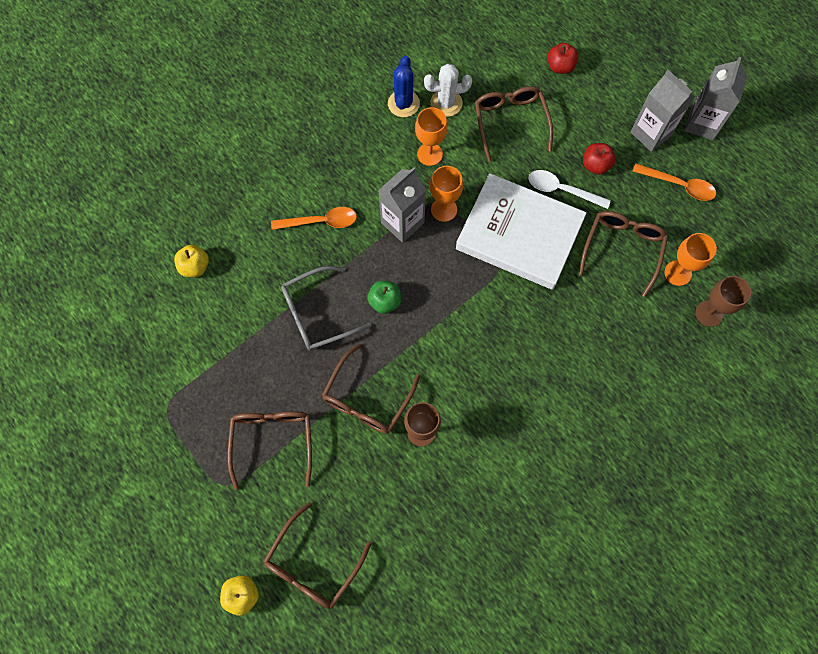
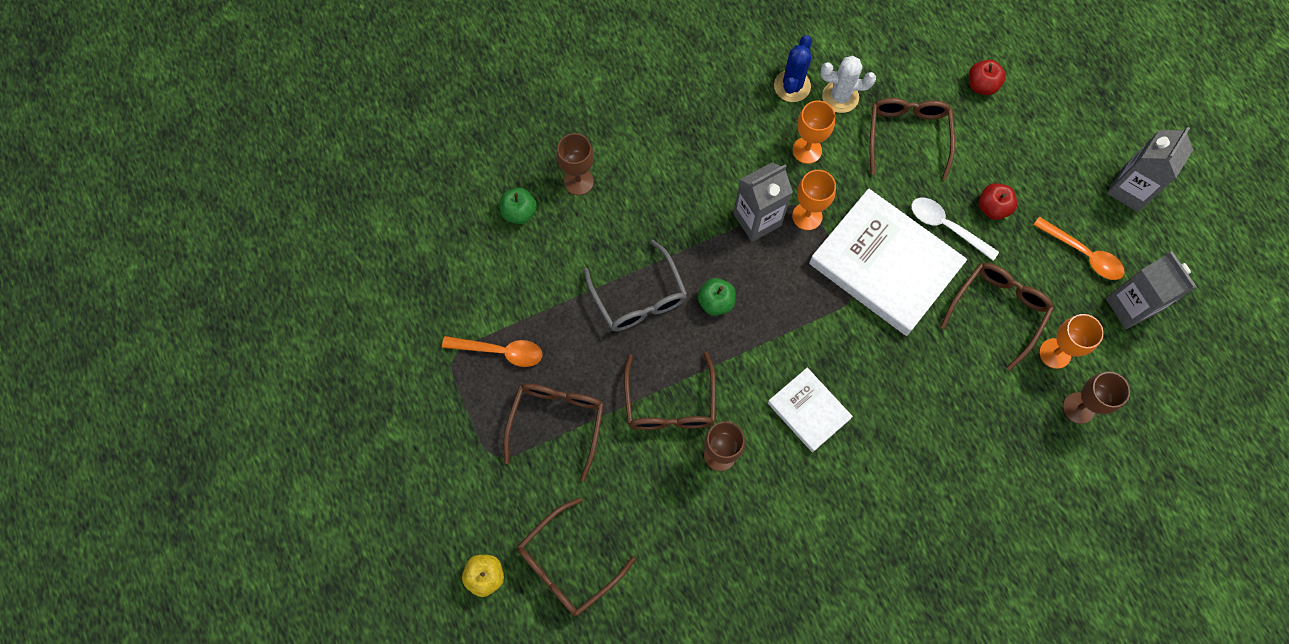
camera: 15 degrees right, 0 degrees up
(195, 267) = (519, 212): yellow apple -> green apple
(240, 227) = (578, 181): none -> brown goblet
(317, 314) = (639, 297): grey glasses -> grey glasses turned 105 degrees counterclockwise
(321, 221) = (667, 196): orange spoon -> orange spoon (500, 351)
(367, 398) = (670, 403): brown glasses -> brown glasses turned 45 degrees counterclockwise
(487, 374) = (808, 411): none -> white book
(651, 133) = (1066, 187): grey carton -> grey carton (1130, 306)

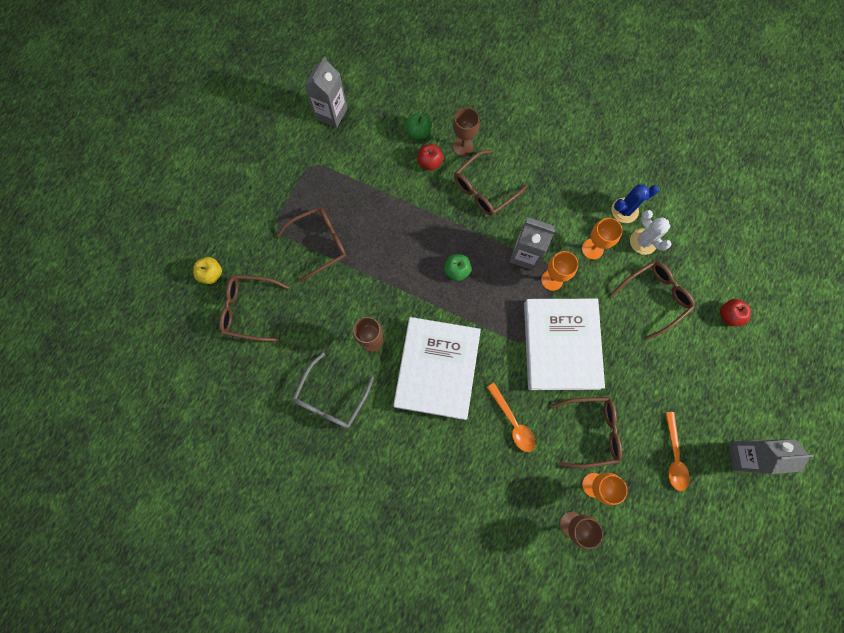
camera: 50 degrees right, 5 degrees up
(500, 351) = (334, 185): orange spoon -> orange spoon (513, 422)
(639, 297) = (424, 229): grey glasses -> grey glasses (331, 398)
(670, 403) = (378, 292): brown glasses -> brown glasses (484, 189)
(808, 411) = (437, 369): white book -> white book, size x1.90
(946, 226) = (617, 362): white spoon -> none
(992, 208) = (654, 380): red apple -> red apple (430, 162)
(1130, 306) = (665, 510): grey carton -> grey carton (331, 113)

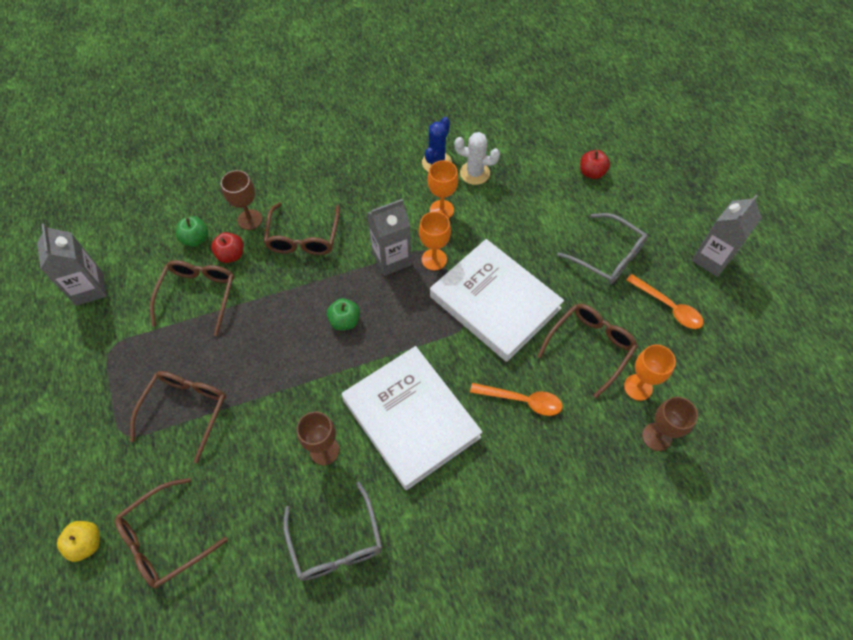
camera: 45 degrees left, 15 degrees down
(654, 297) = (526, 205): brown glasses -> brown glasses (198, 295)
(671, 384) = (608, 256): none -> grey glasses

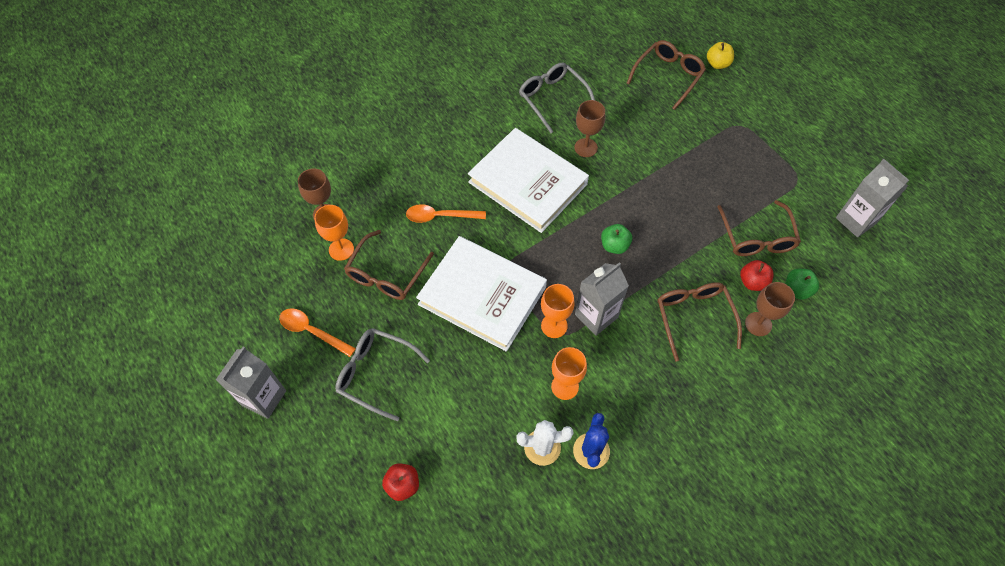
camera: 165 degrees right, 0 degrees up
(185, 410) = (706, 149): brown glasses -> none

